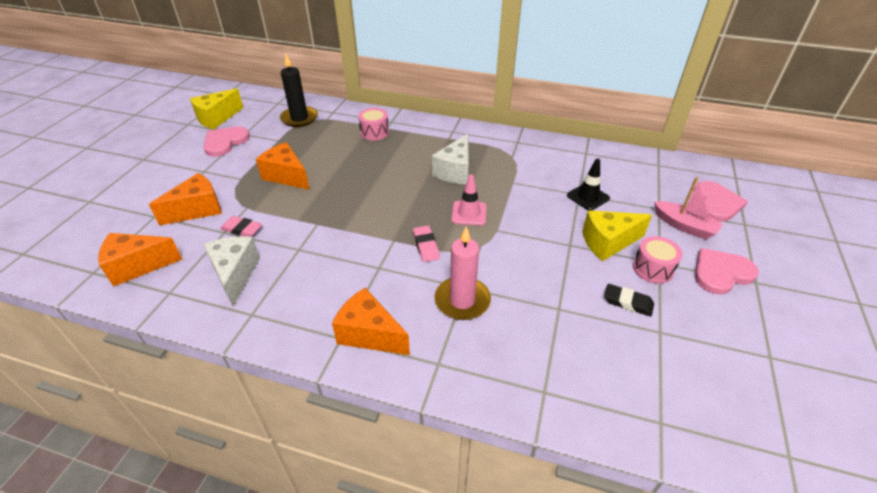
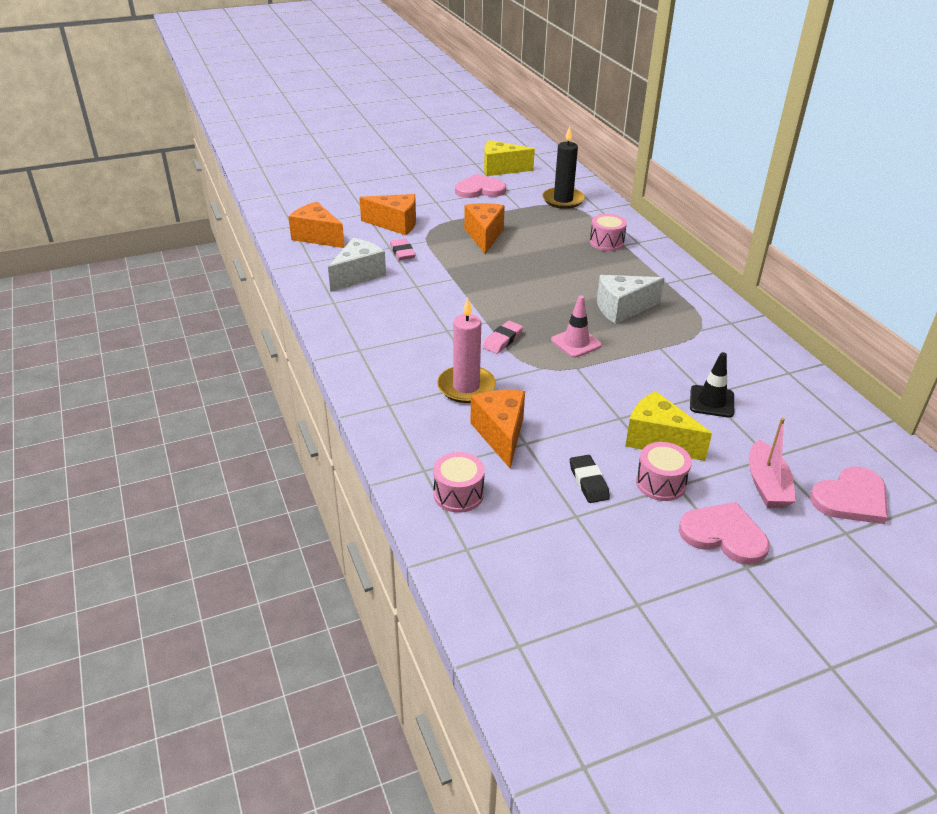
camera: 50 degrees right, 5 degrees down
(369, 334) = (377, 360): orange cheese -> orange cheese (500, 435)
(591, 387) = (458, 494): none -> pink drum

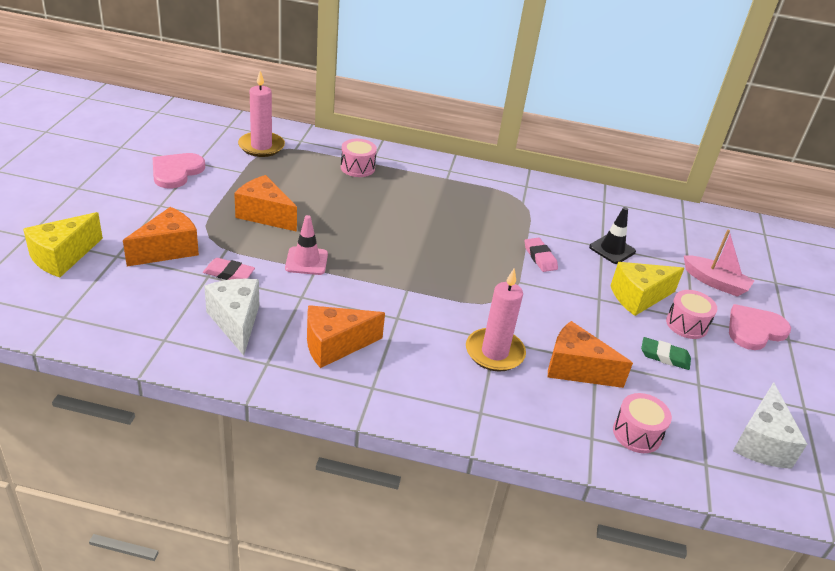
camera: 60 degrees left, 0 degrees up
(317, 237) = (117, 311): orange cheese -> orange cheese (335, 345)
(501, 169) = (156, 141): yellow cheese -> yellow cheese (63, 257)
(502, 340) = (444, 296): pink eraser -> pink eraser (540, 257)
(563, 200) = (261, 146): black candle -> pink candle
(576, 343) = (485, 263): pink traffic cone -> pink traffic cone (306, 261)
(588, 482) = (664, 356): black eraser -> green eraser
(622, 309) = (461, 216): white cheese -> white cheese (761, 442)
(851, 498) = (746, 260): pink heart -> none

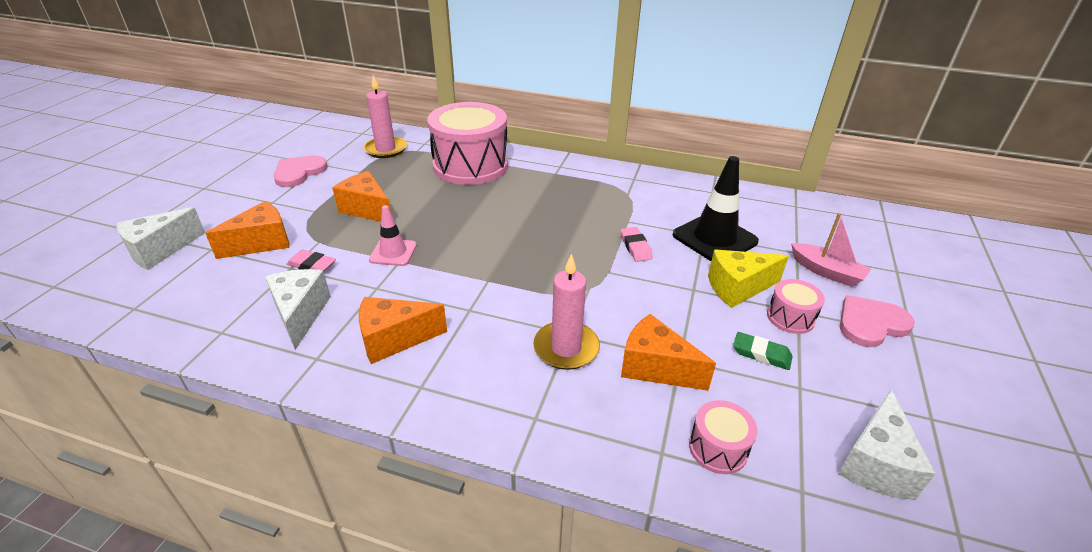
camera: 10 degrees right, 0 degrees up
(63, 257) = (160, 250): yellow cheese -> white cheese
(357, 168) = (470, 165): pink drum -> pink drum, size x2.28
(612, 249) = (714, 238): black traffic cone -> black traffic cone, size x1.72

